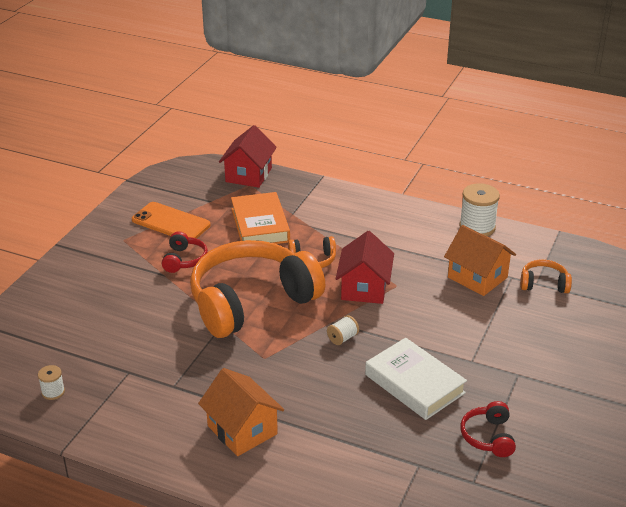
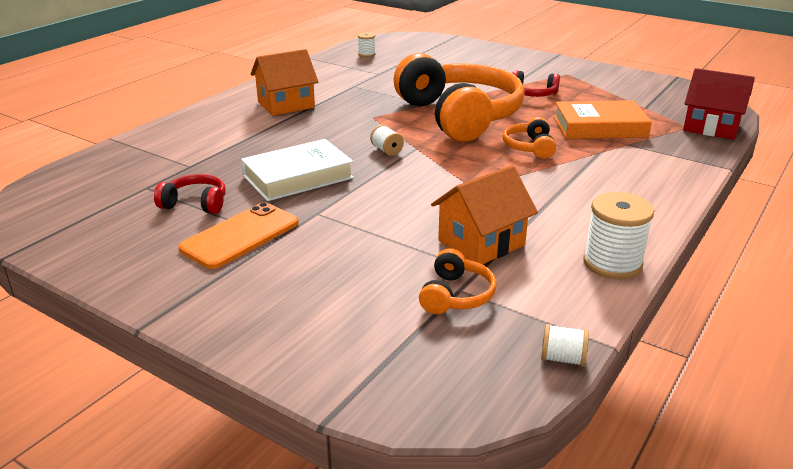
camera: 100 degrees right, 5 degrees down
(171, 222) = (599, 90): orange phone -> orange phone (240, 236)
(364, 288) = (471, 169): red house -> none
(580, 246) = (562, 358): none -> white spool

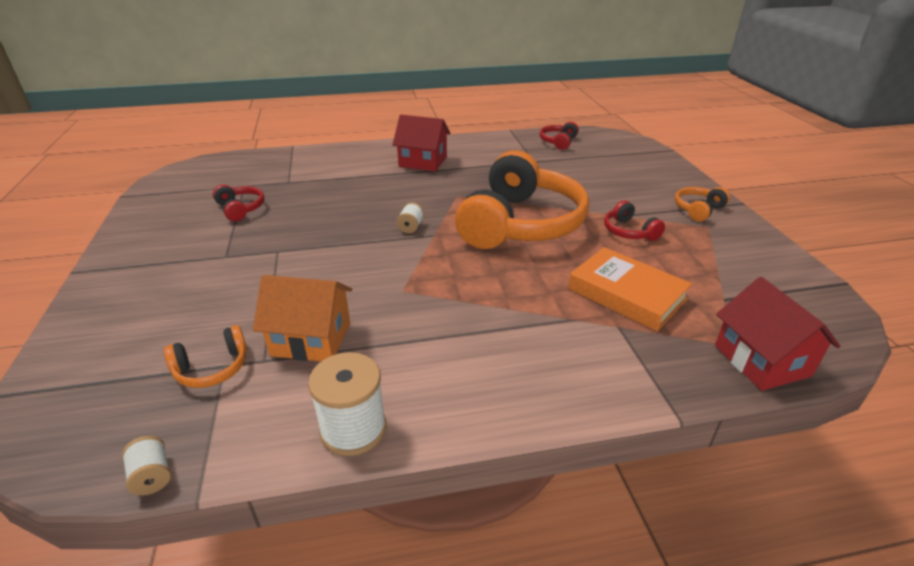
camera: 45 degrees right, 5 degrees up
(240, 236) = (214, 243): orange phone -> none
(286, 105) = (423, 162): orange house -> red house
(298, 177) = (321, 219): white book -> none
(366, 54) = (558, 142): white spool -> red headphones
(529, 147) = (518, 280): orange headphones -> orange headphones (698, 210)

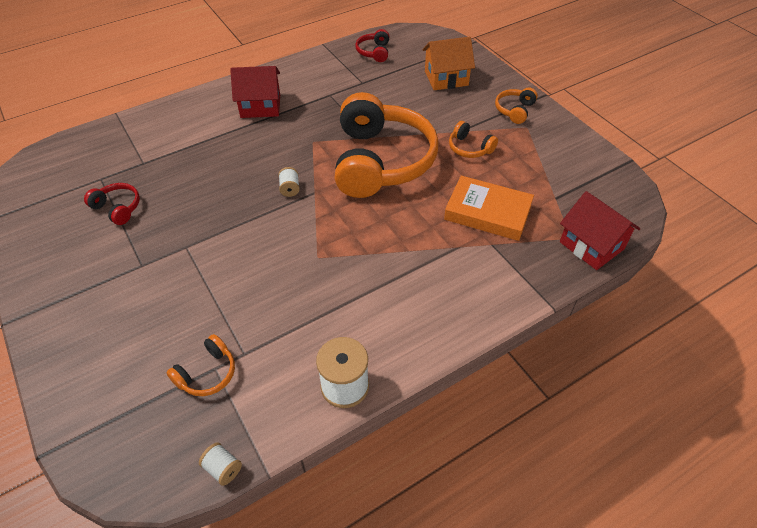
camera: 20 degrees left, 15 degrees up
(311, 339) = (270, 324): orange house -> orange house (446, 78)
(629, 231) = (469, 148): red headphones -> orange headphones

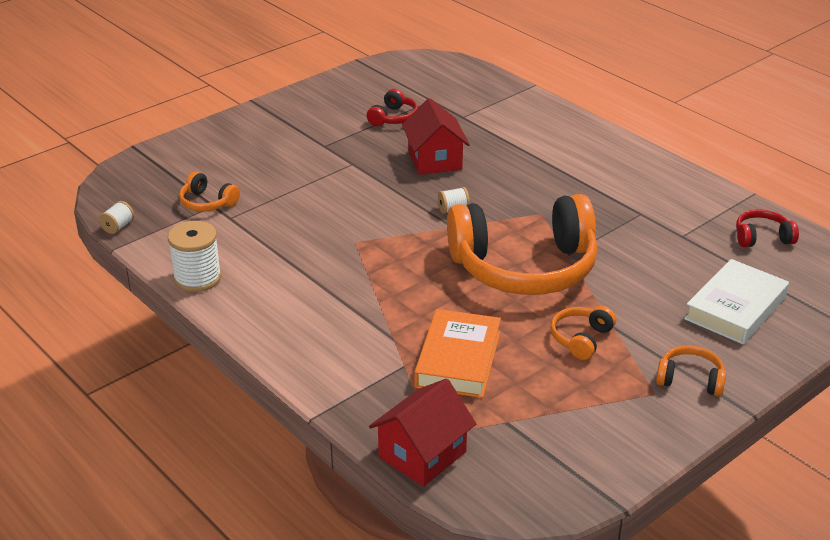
camera: 80 degrees right, 15 degrees down
(260, 106) = (590, 168): red house -> red house (435, 160)
(446, 78) = (735, 308): orange house -> white book

